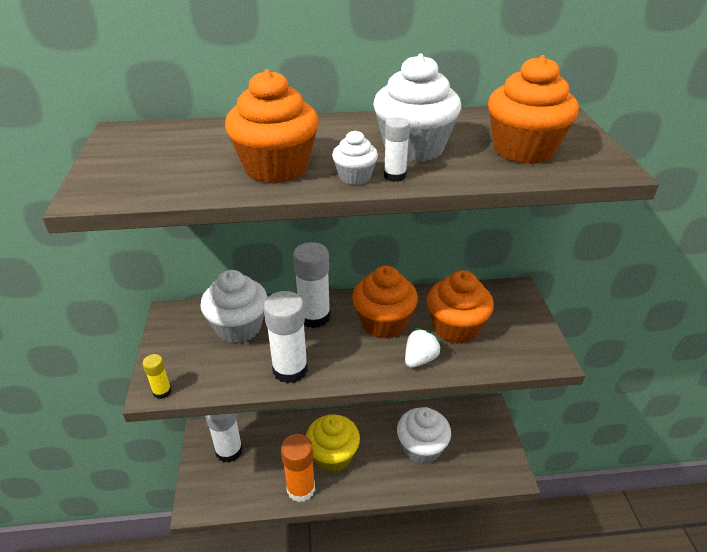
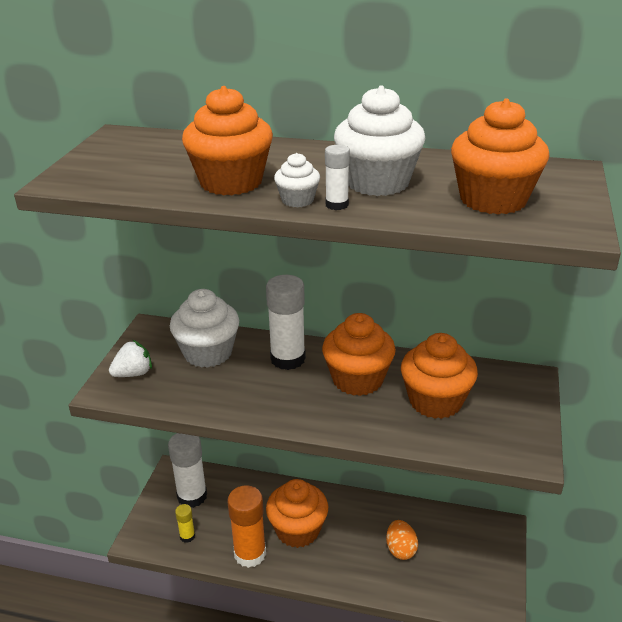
camera: 20 degrees right, 5 degrees down
(162, 391) = (110, 394): yellow glue stick -> yellow glue stick (187, 536)
(290, 369) = (238, 402): white glue stick -> none
(333, 455) = (298, 530): yellow cupcake -> orange cupcake
(420, 359) = (378, 423): white strawberry -> white strawberry (133, 373)
(421, 448) = (400, 549): white cupcake -> orange egg

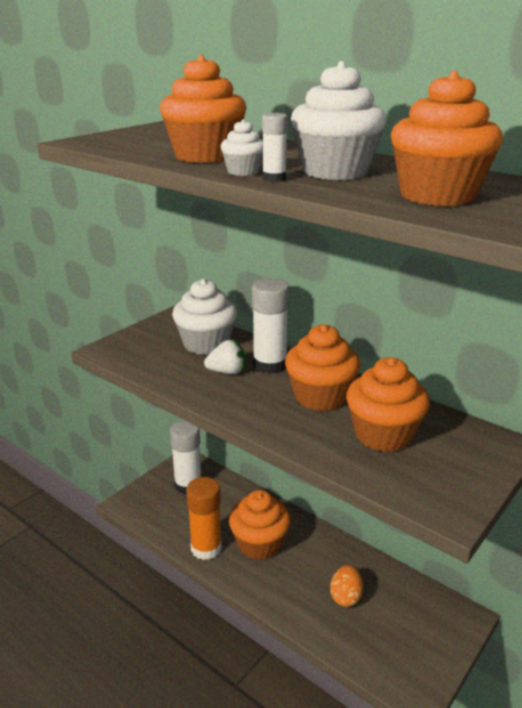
camera: 25 degrees right, 5 degrees down
(133, 373) = (136, 343): white strawberry -> white strawberry (227, 372)
(187, 536) = (164, 515): yellow glue stick -> none

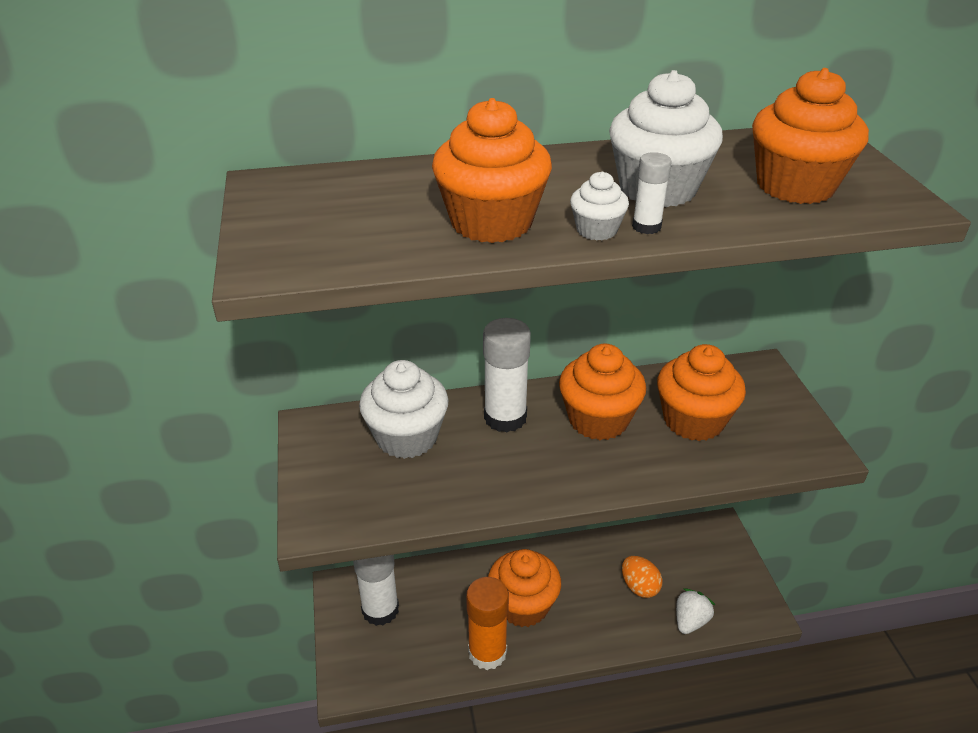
camera: 50 degrees left, 10 degrees up
(227, 372) = (484, 454): white strawberry -> white strawberry (690, 621)

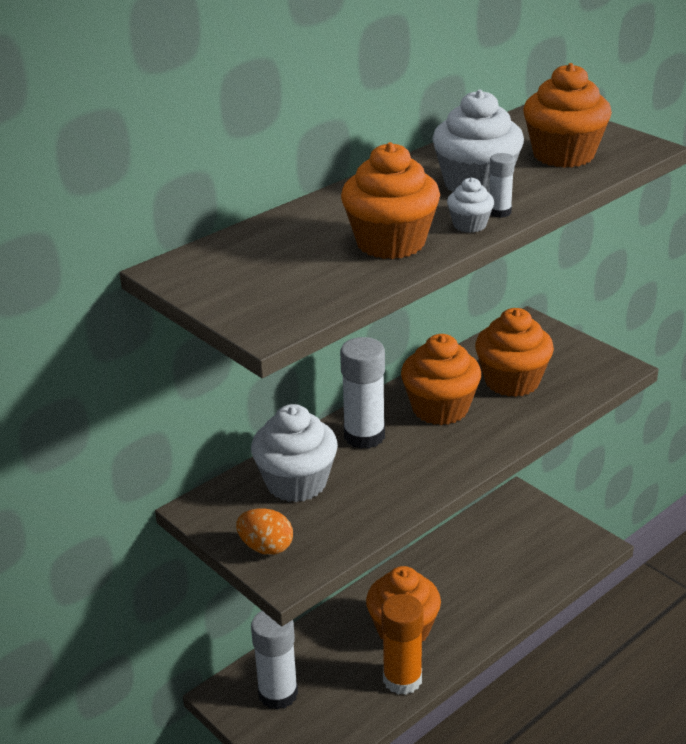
camera: 30 degrees left, 5 degrees down
(639, 587) = (488, 570): orange egg -> orange egg (266, 547)
(690, 621) = (547, 577): white strawberry -> none

